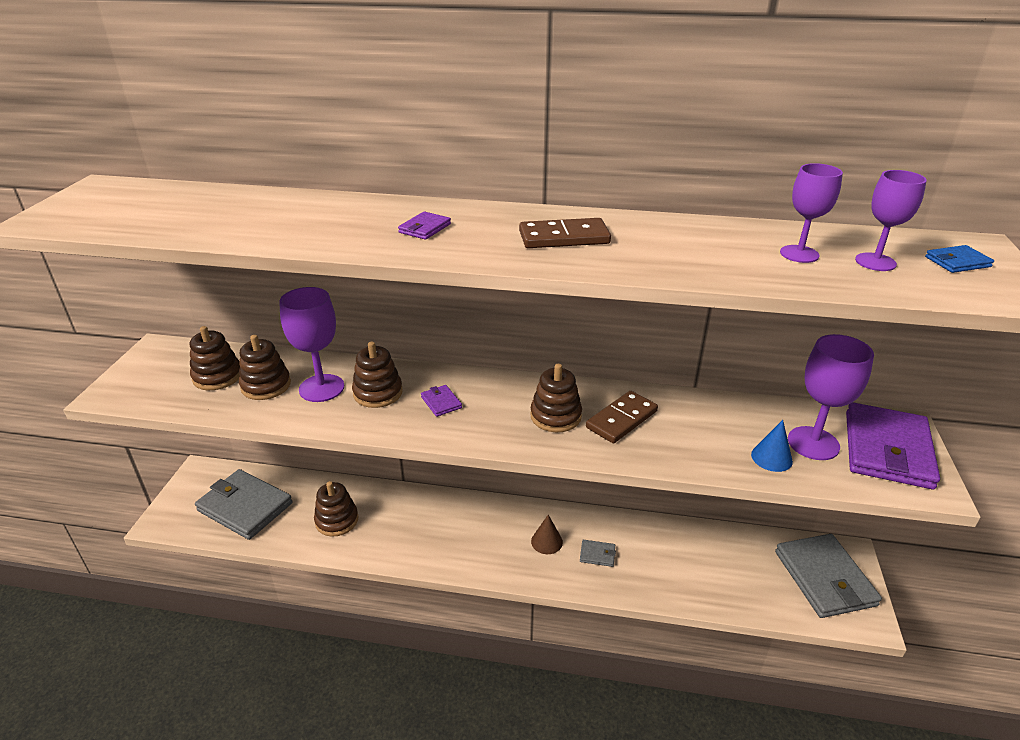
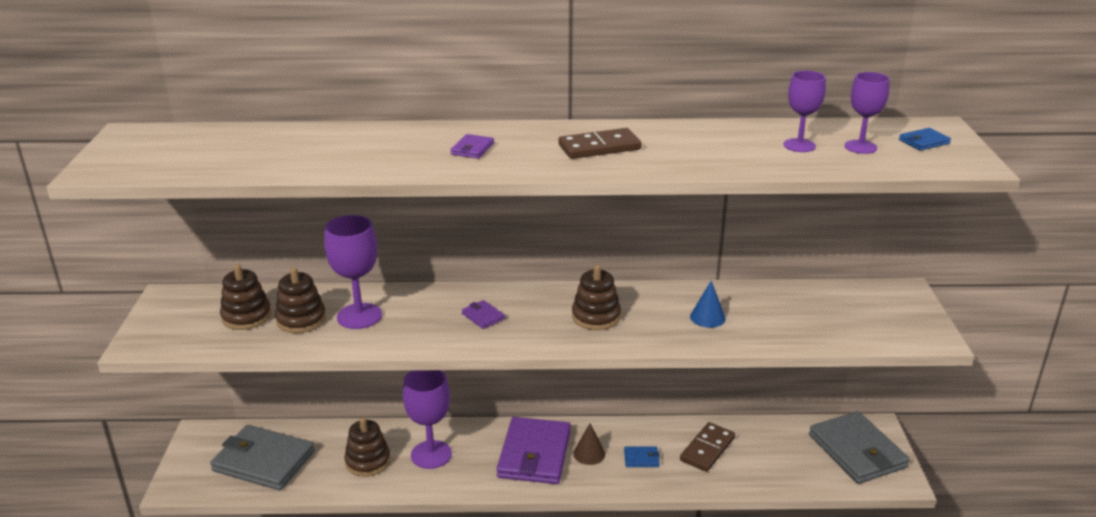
camera: 10 degrees left, 5 degrees down
(378, 393) = (417, 314): brown stacking toy -> none
(597, 554) = (641, 458): grey wallet -> blue wallet
(621, 419) = (657, 313): brown domino -> brown domino (707, 449)
(771, 457) = (797, 330): blue cone -> blue cone (707, 317)
(813, 443) = (830, 314): purple goblet -> purple goblet (431, 454)
(887, 449) = (893, 312): purple wallet -> purple wallet (534, 454)

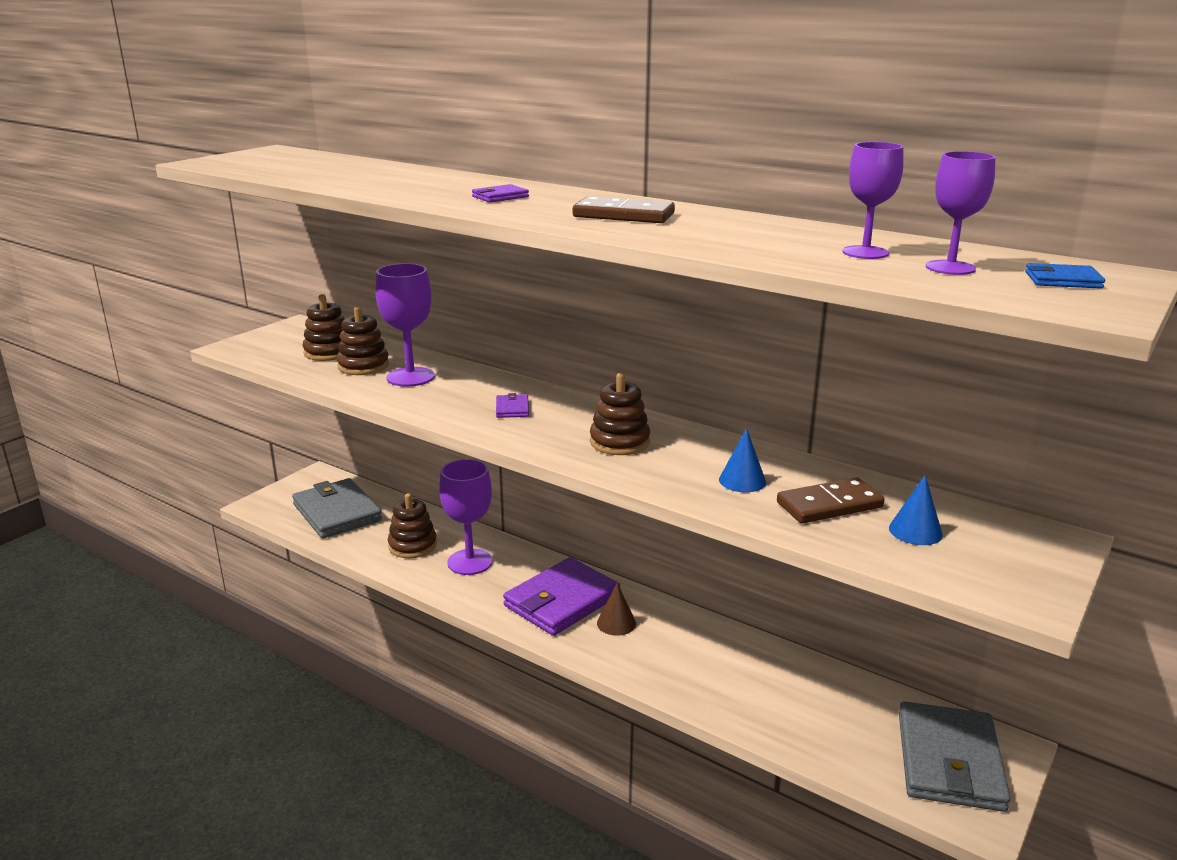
camera: 35 degrees right, 5 degrees down
(641, 458) = (666, 651): blue wallet -> none
(707, 449) = (751, 674): brown domino -> brown domino (829, 505)
(837, 315) = (915, 531): none -> blue cone

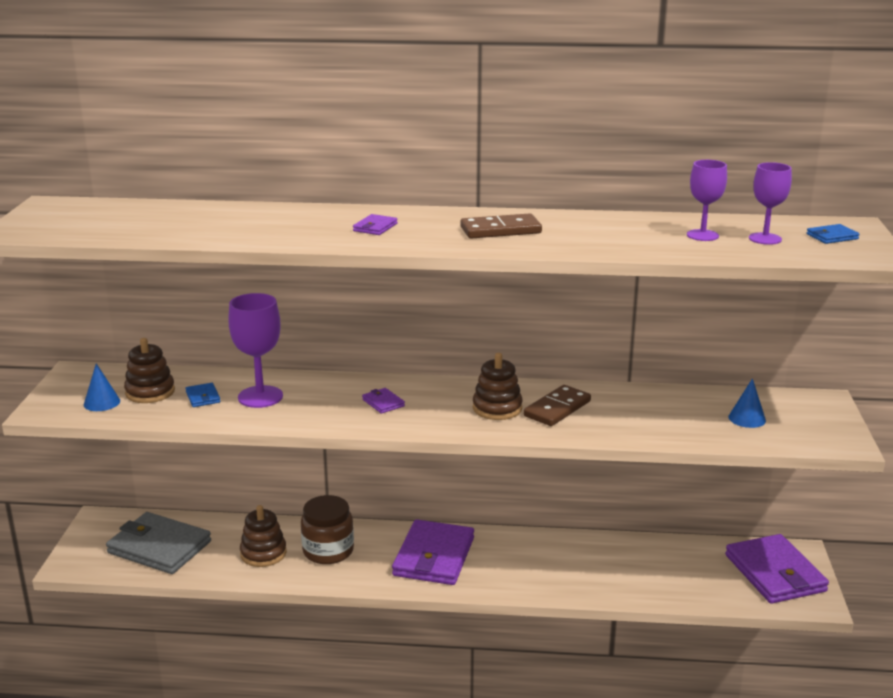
camera: 30 degrees left, 0 degrees up
(363, 366) = (203, 397): brown stacking toy -> blue wallet
(470, 562) = (328, 551): purple goblet -> brown jar
(616, 623) = (490, 559): brown cone -> none
(742, 481) = (611, 414): blue cone -> blue cone (102, 402)
(829, 505) = (681, 415): brown domino -> brown domino (557, 409)
(949, 761) = (775, 573): grey wallet -> purple wallet

